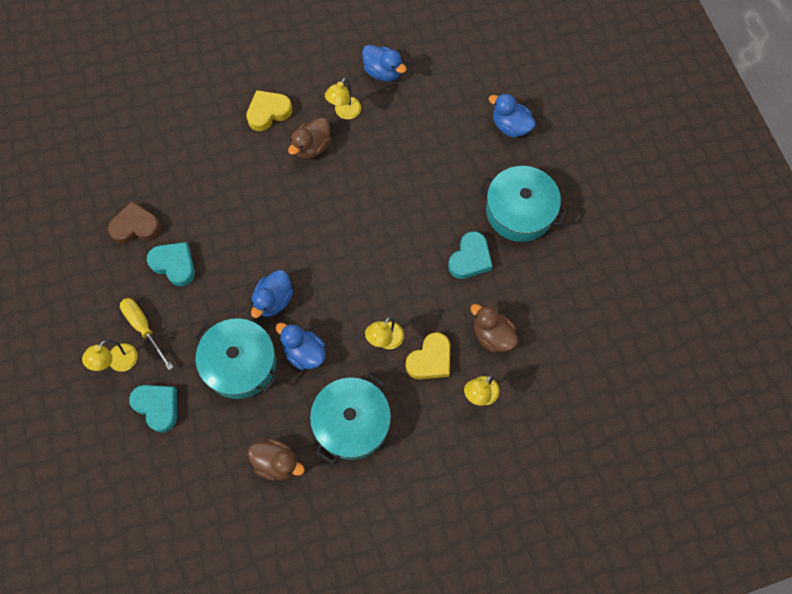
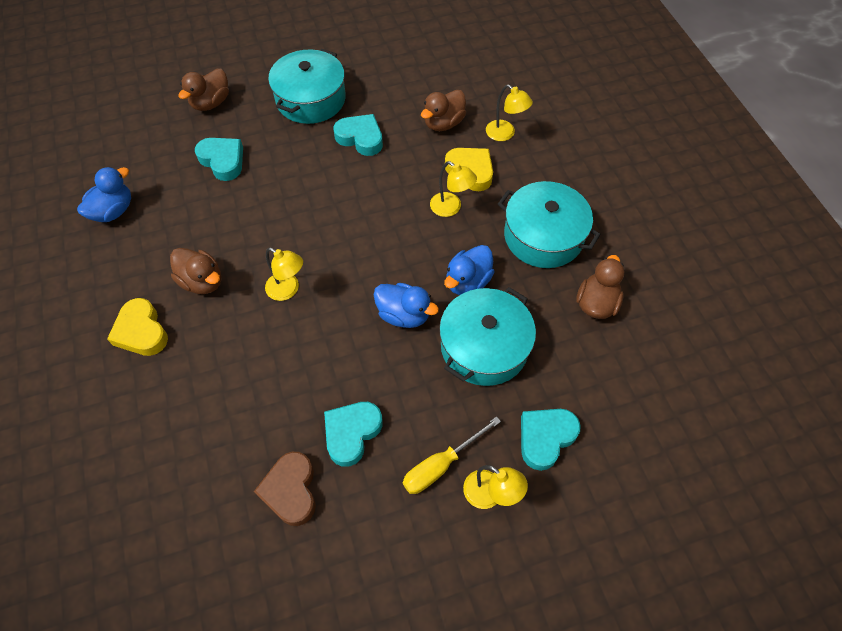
camera: 90 degrees left, 10 degrees down
(344, 112) = (161, 249): yellow lamp -> yellow lamp (288, 290)
(439, 145) = (223, 161): none -> turquoise heart
(510, 126) = (211, 103): blue duck -> brown duck

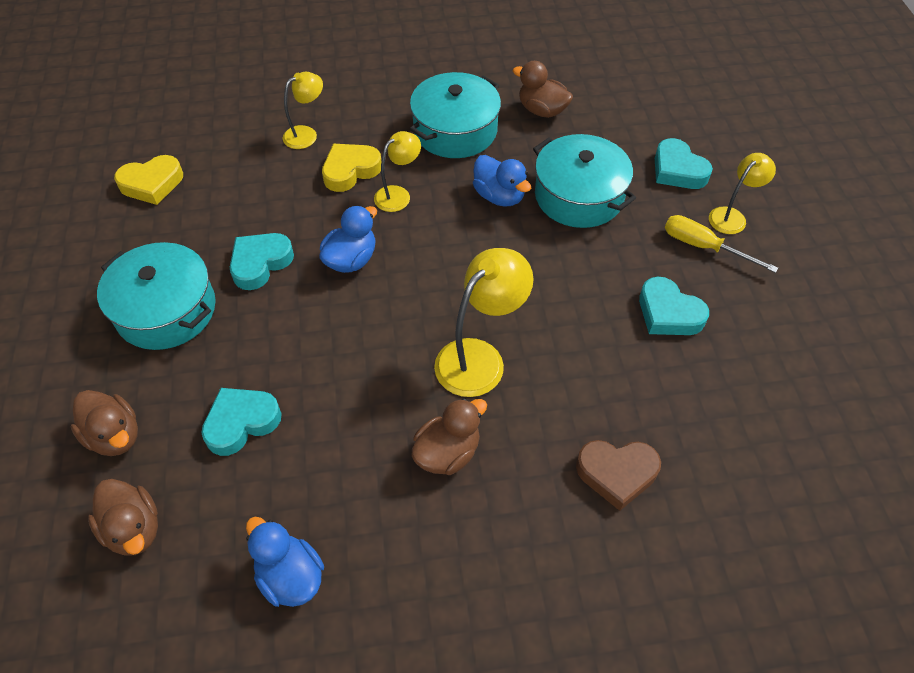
camera: 80 degrees left, 5 degrees down
(141, 331) = (514, 528): yellow heart -> yellow heart (152, 184)
(288, 290) = (479, 357): yellow lamp -> yellow lamp, size x1.64
(291, 490) = (731, 371): brown heart -> brown heart (616, 473)
(404, 315) = (531, 253): blue duck -> blue duck (351, 260)
(441, 465) = (703, 247): yellow screwdriver -> yellow screwdriver turned 150 degrees clockwise
(443, 123) = (268, 182): brown duck -> brown duck (134, 529)

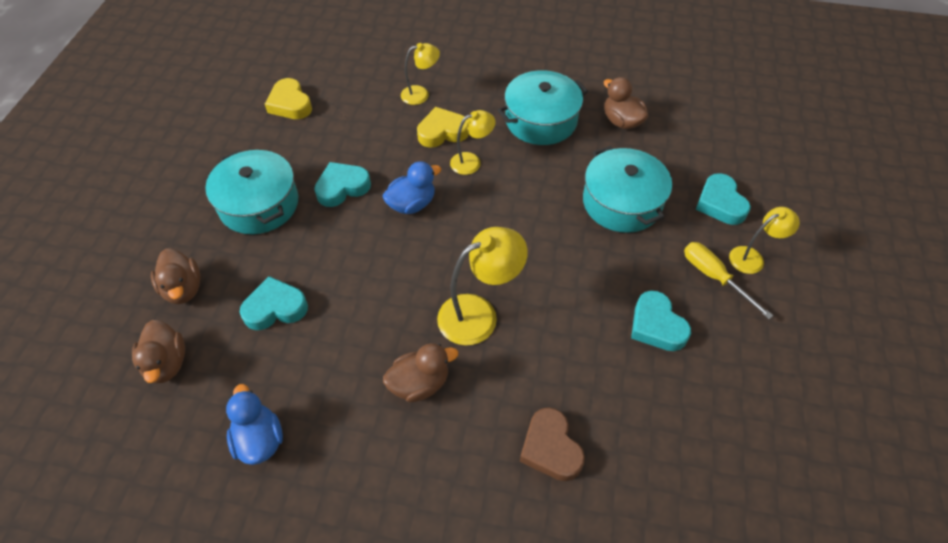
camera: 20 degrees right, 0 degrees up
(152, 184) = (290, 104): yellow heart -> yellow heart turned 60 degrees clockwise
(499, 196) = (553, 184): blue duck -> none
(616, 473) = (550, 448): brown heart -> brown heart turned 45 degrees clockwise

